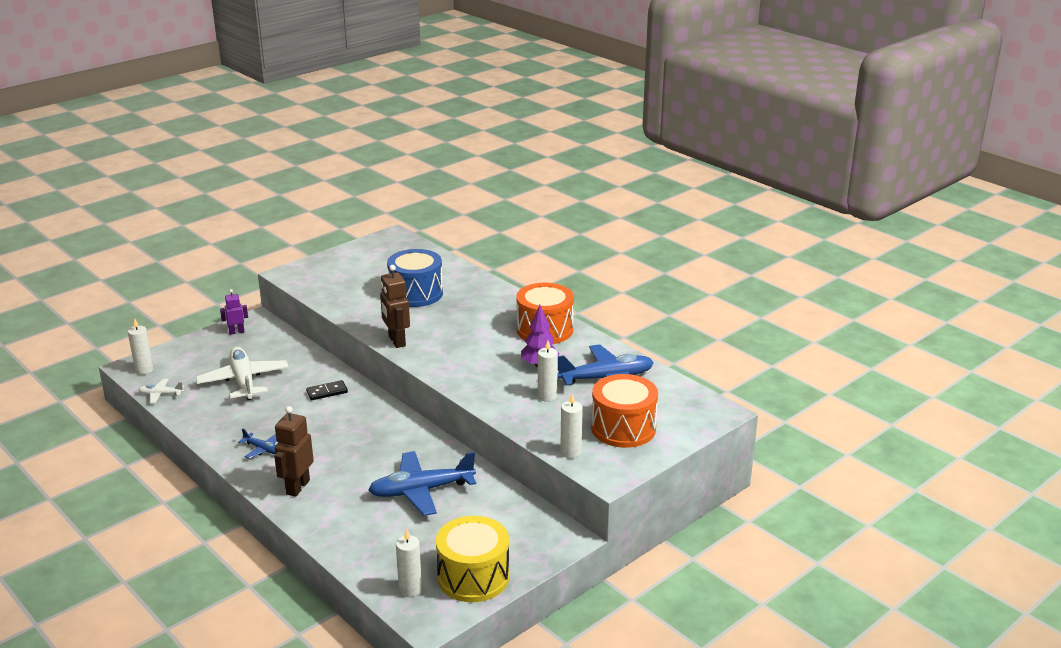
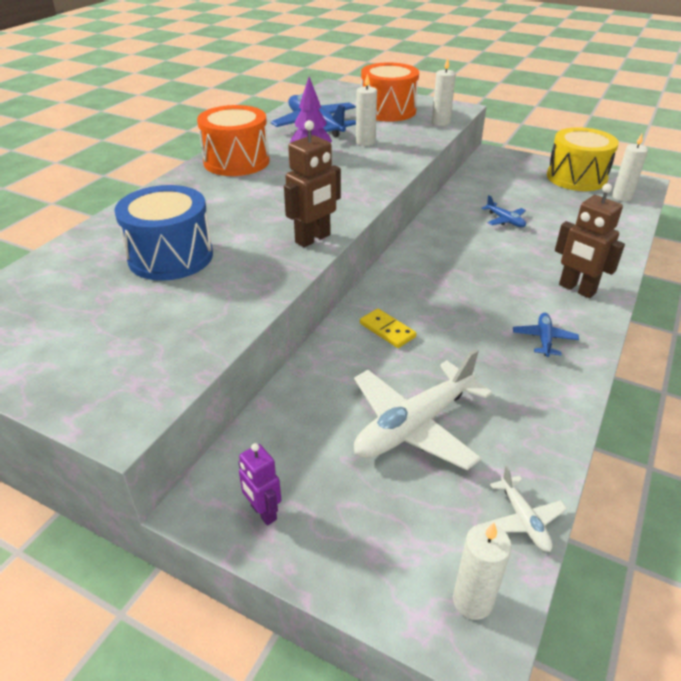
camera: 110 degrees left, 10 degrees up
(297, 487) = (576, 289): brown robot -> brown robot turned 45 degrees clockwise
(327, 392) = (387, 330): black domino -> yellow domino
(421, 491) = (505, 220): blue plane -> blue plane, size x0.48

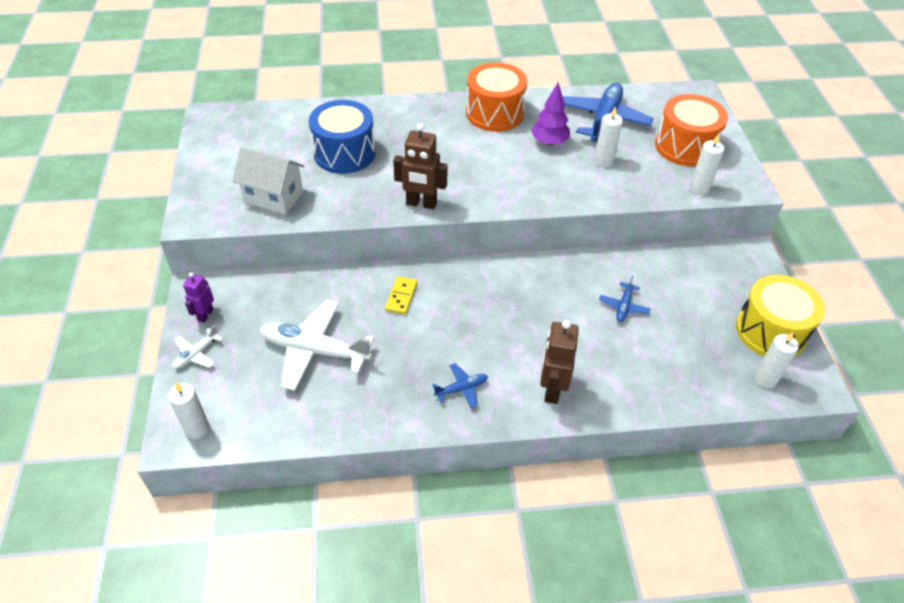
camera: 55 degrees right, 10 degrees up
(175, 331) = (273, 197): none -> white house
(523, 520) = (268, 433): white plane -> white plane (196, 354)

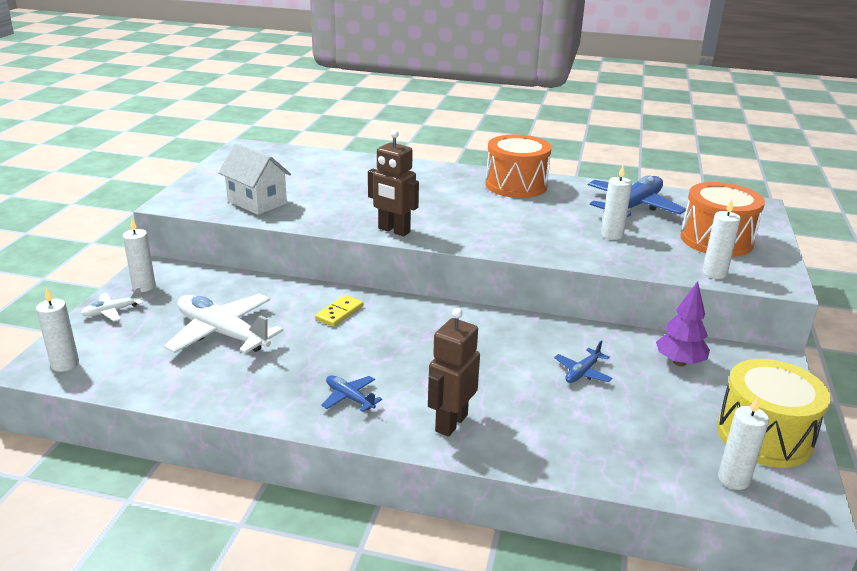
camera: 20 degrees right, 20 degrees down
(205, 315) = (144, 287): purple robot -> white candle
(344, 153) = (346, 187): blue drum -> none
(462, 389) = (349, 398): blue plane -> blue plane turned 135 degrees counterclockwise
(549, 142) = (560, 212): purple tree -> purple tree (679, 362)

